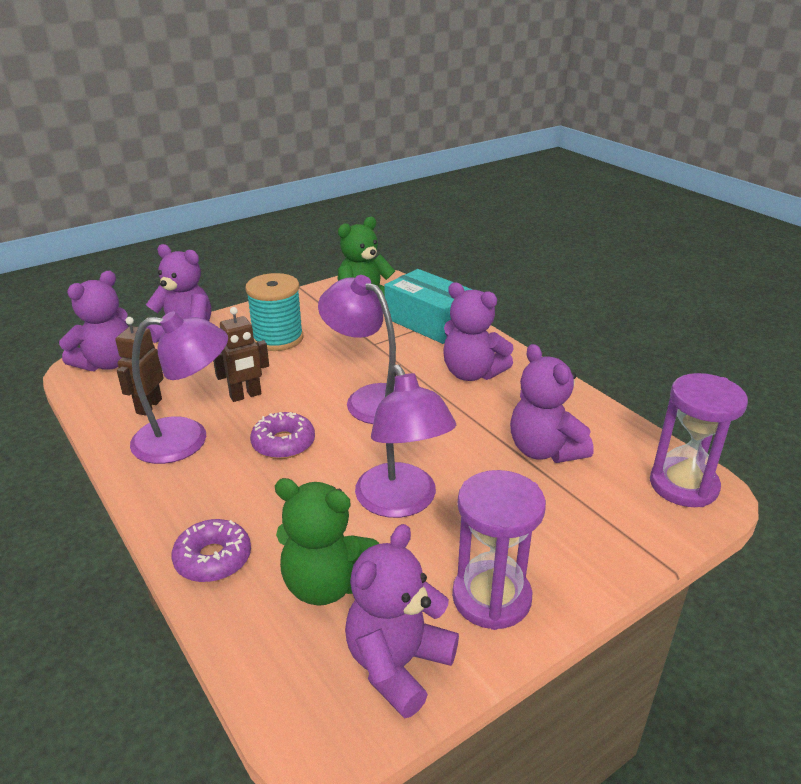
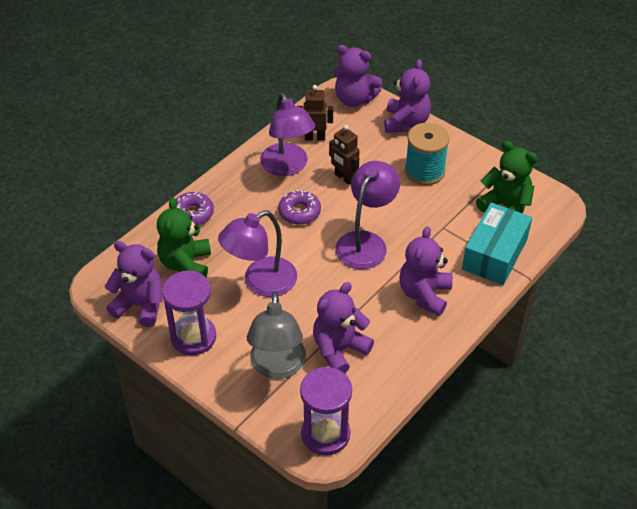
camera: 75 degrees right, 15 degrees up
(566, 511) = (277, 367): none -> grey lamp

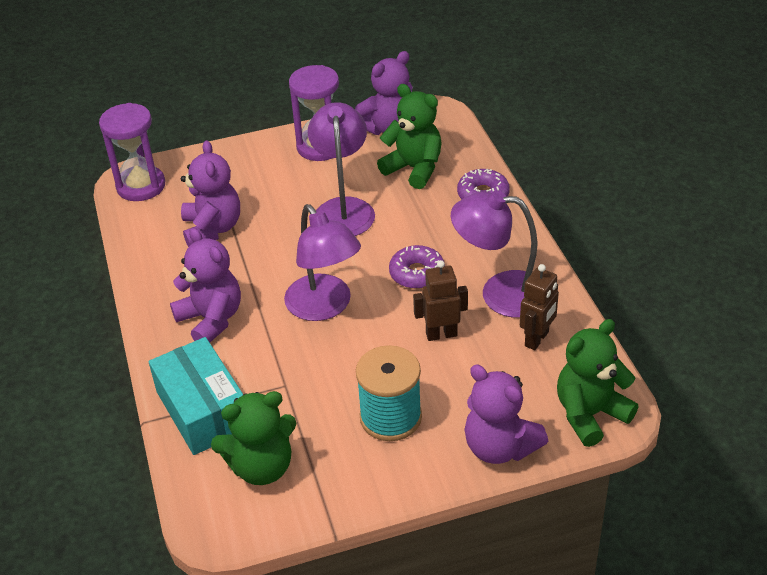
camera: 125 degrees right, 5 degrees down
(277, 367) = (236, 184): grey lamp -> none
(354, 99) = (590, 414): purple teddy bear -> green teddy bear

